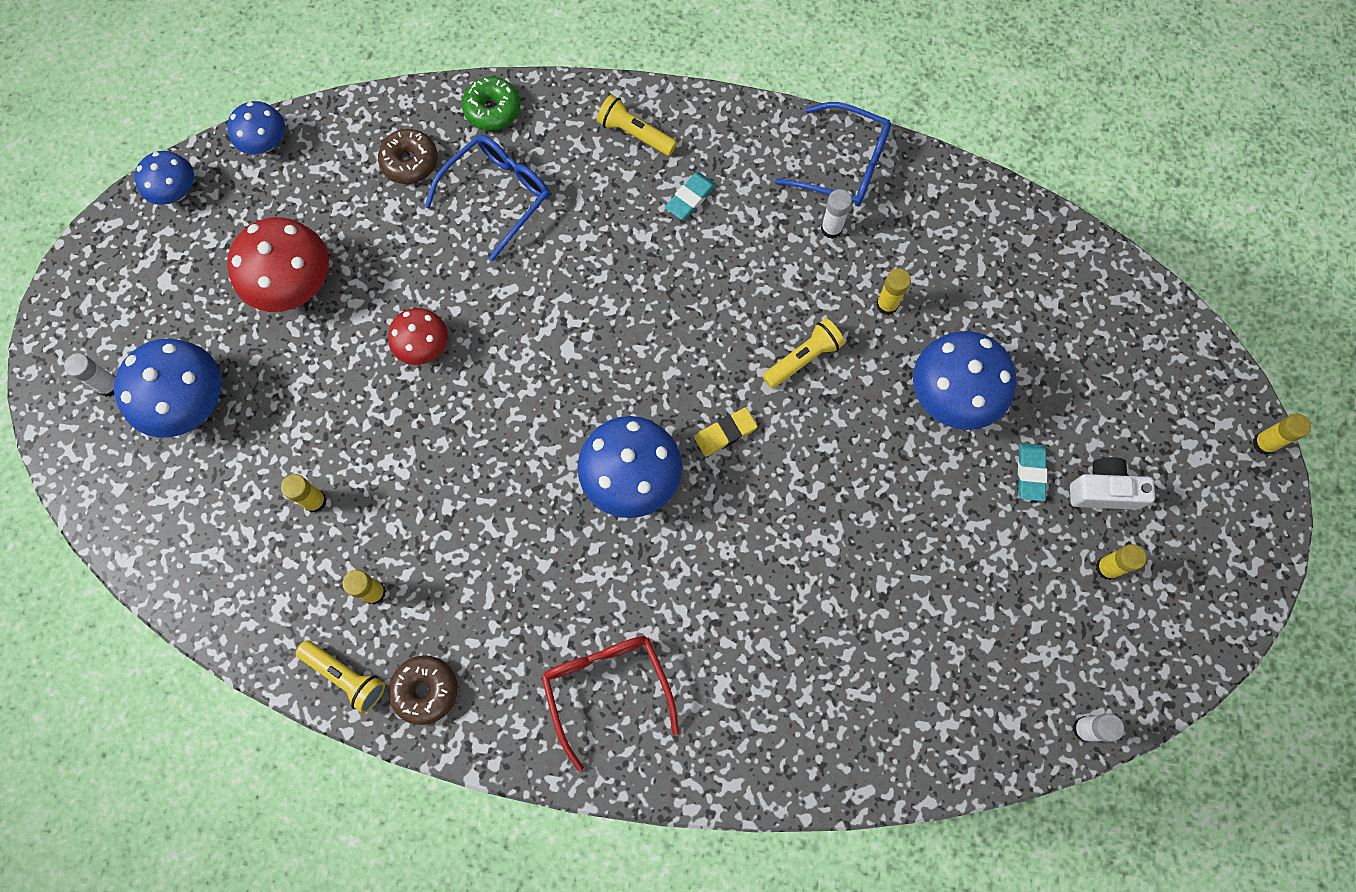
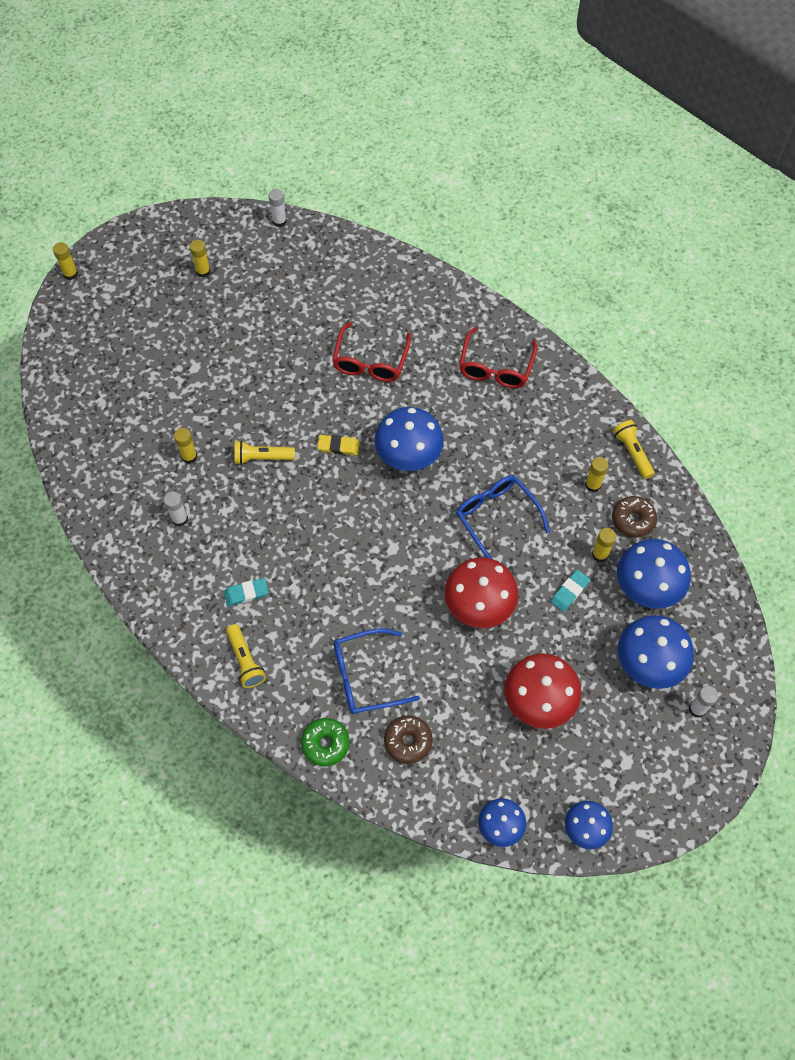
camera: 145 degrees left, 10 degrees down
(423, 346) = (479, 606): red mushroom -> red mushroom, size x1.67
(425, 690) = (592, 421): brown donut -> brown donut (633, 520)
(777, 581) = (370, 362): none -> red glasses
(845, 165) = (136, 552): blue glasses -> blue glasses (496, 517)
(952, 395) = (200, 389): blue mushroom -> blue mushroom (647, 587)
(1030, 473) = (197, 331): turquoise eraser -> turquoise eraser (570, 592)
(1103, 491) = (170, 302): white camera -> none

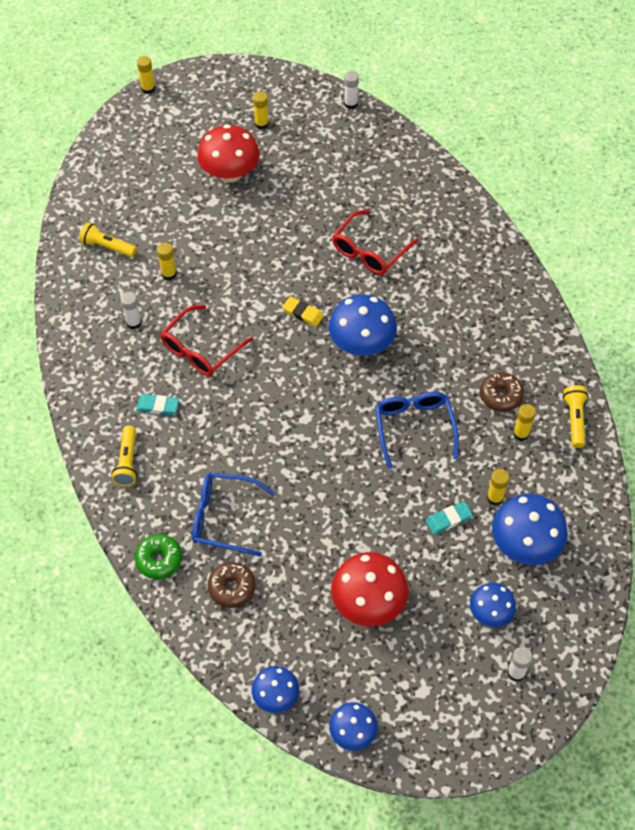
camera: 25 degrees right, 5 degrees down
(262, 458) = (231, 298): yellow flashlight -> yellow flashlight (107, 247)
(479, 606) = (357, 498): red mushroom -> red mushroom (230, 173)
(495, 368) = (483, 297): red glasses -> red glasses (201, 349)
(633, 520) = (543, 479): brown donut -> brown donut (501, 396)
(648, 663) = (490, 613): blue mushroom -> blue mushroom, size x0.60

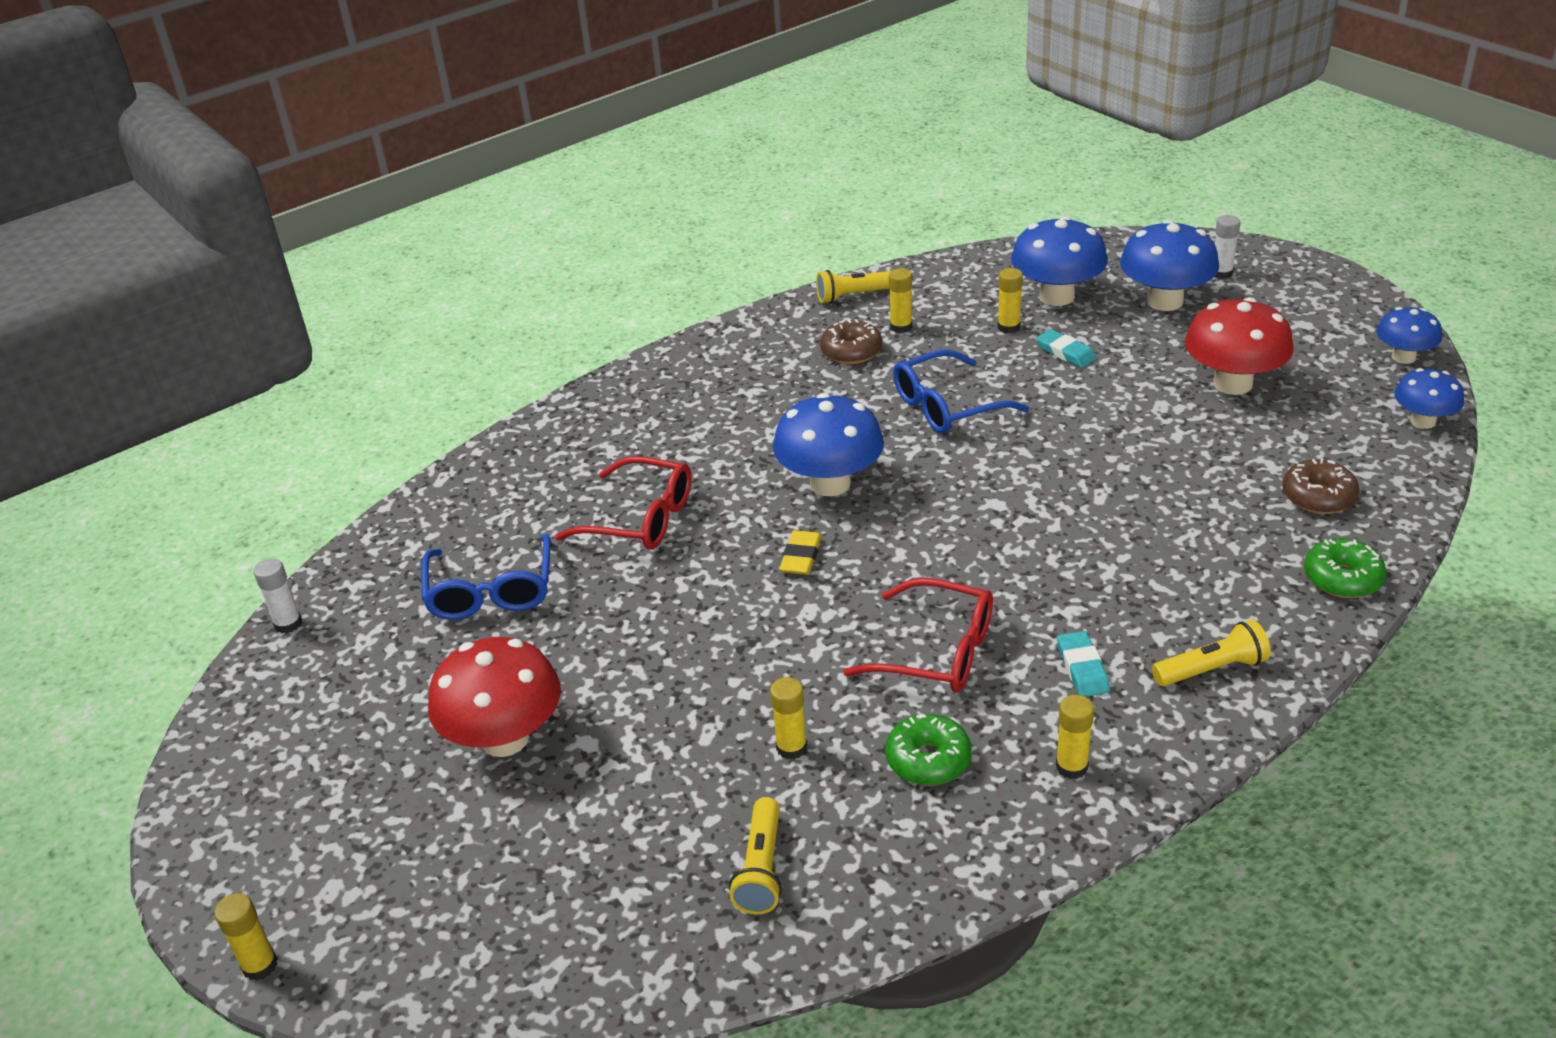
camera: 105 degrees left, 20 degrees down
(134, 323) = (928, 760): white glue stick -> green donut
(223, 518) = (1221, 535): blue glasses -> blue glasses (491, 592)
(261, 124) = (357, 732): yellow glue stick -> yellow glue stick (1071, 767)
(490, 613) = (1165, 301): blue mushroom -> blue mushroom, size x1.67

